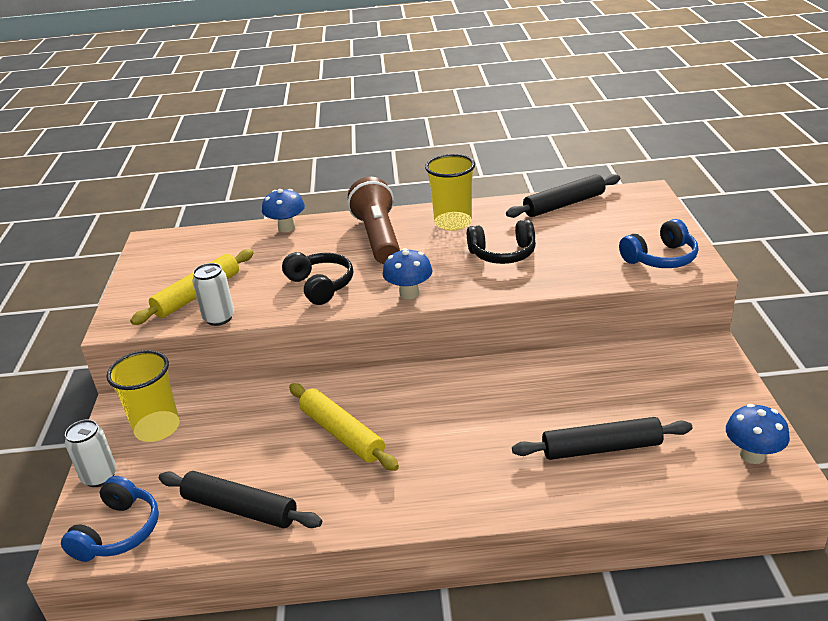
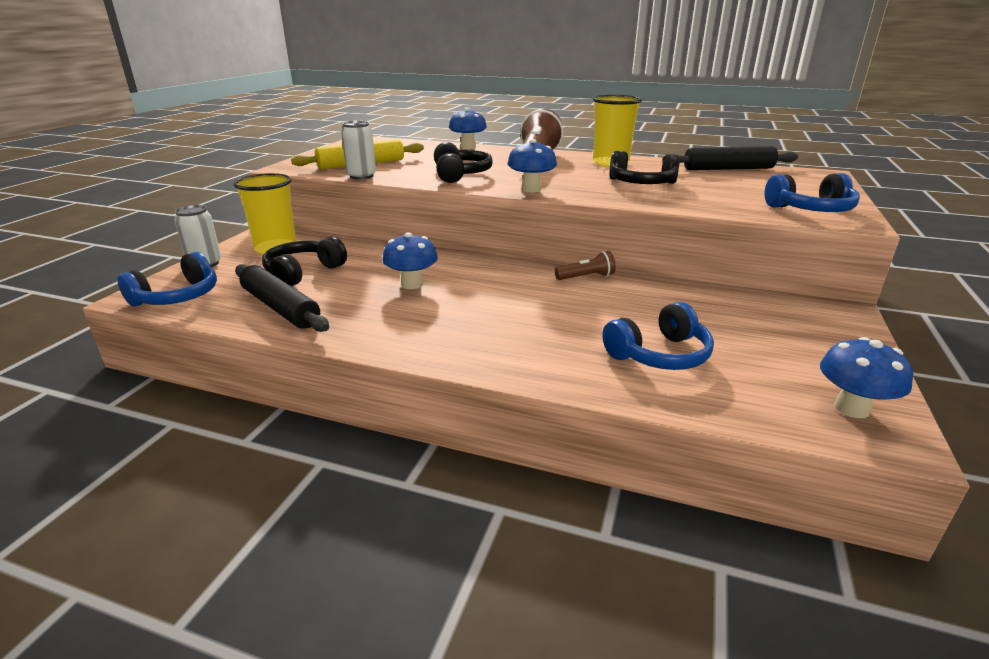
camera: 20 degrees right, 5 degrees down
(219, 453) = (303, 272): none -> black headphones
(341, 434) = (412, 284): yellow rolling pin -> blue mushroom
(492, 371) = (586, 277): none -> brown flashlight
(601, 448) = (659, 355): black rolling pin -> blue headphones

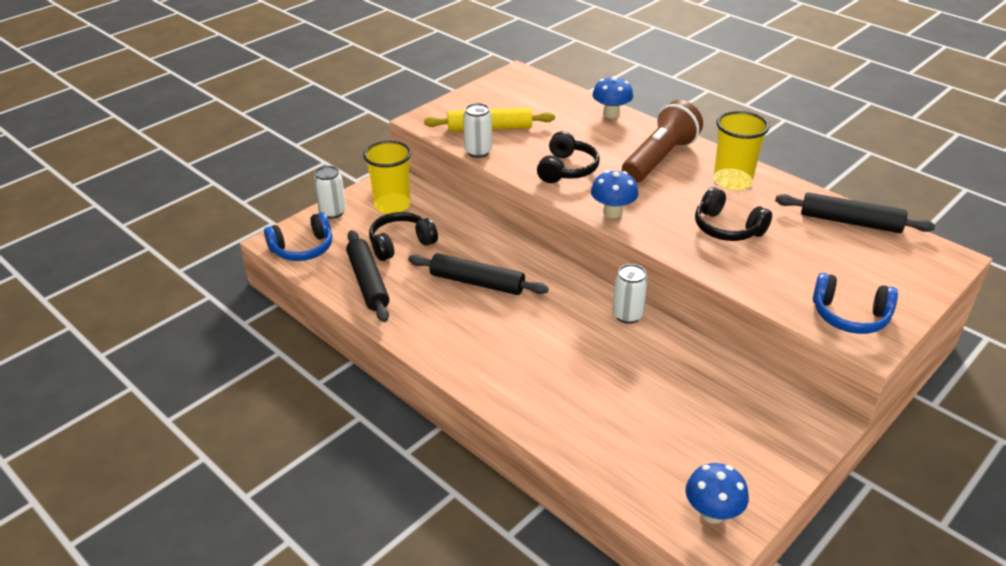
camera: 25 degrees right, 10 degrees up
(412, 284) = (477, 282): blue mushroom -> black rolling pin
(586, 277) = (627, 315): brown flashlight -> white can
(659, 355) = (614, 418): blue headphones -> none

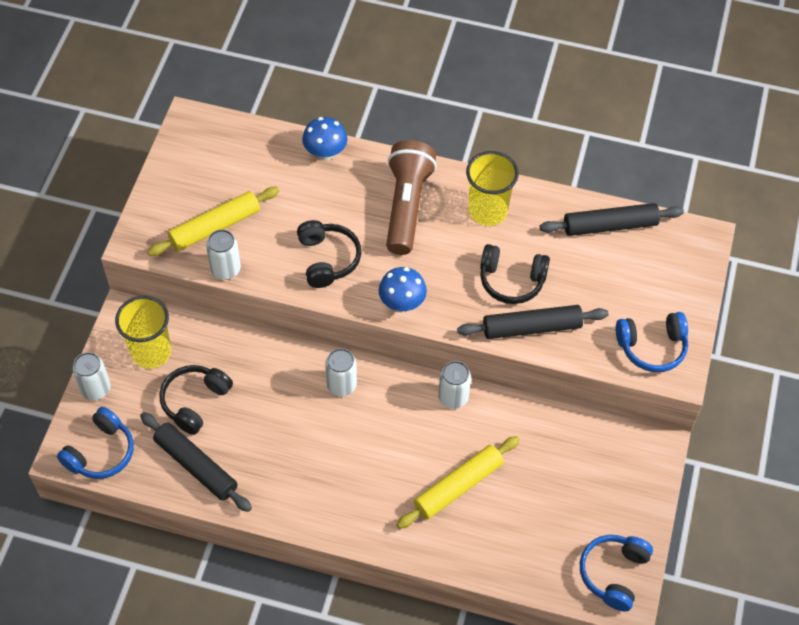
camera: 30 degrees left, 20 degrees up
(477, 282) = (299, 419): black rolling pin -> black rolling pin (531, 327)
(531, 273) = (341, 385): none -> white can
(589, 379) = (458, 486): none -> yellow rolling pin
(712, 513) = (613, 573): blue mushroom -> blue headphones

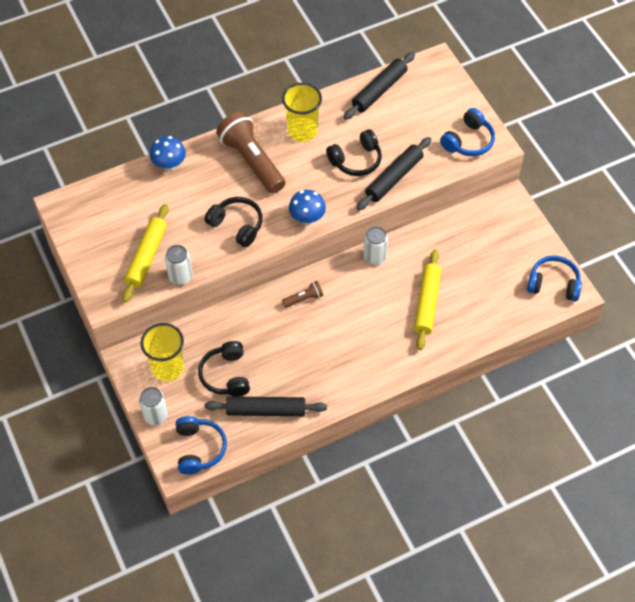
camera: 40 degrees left, 0 degrees up
(341, 385) = (304, 298): white can -> brown flashlight
(613, 573) = (553, 284): blue headphones -> blue headphones turned 120 degrees clockwise

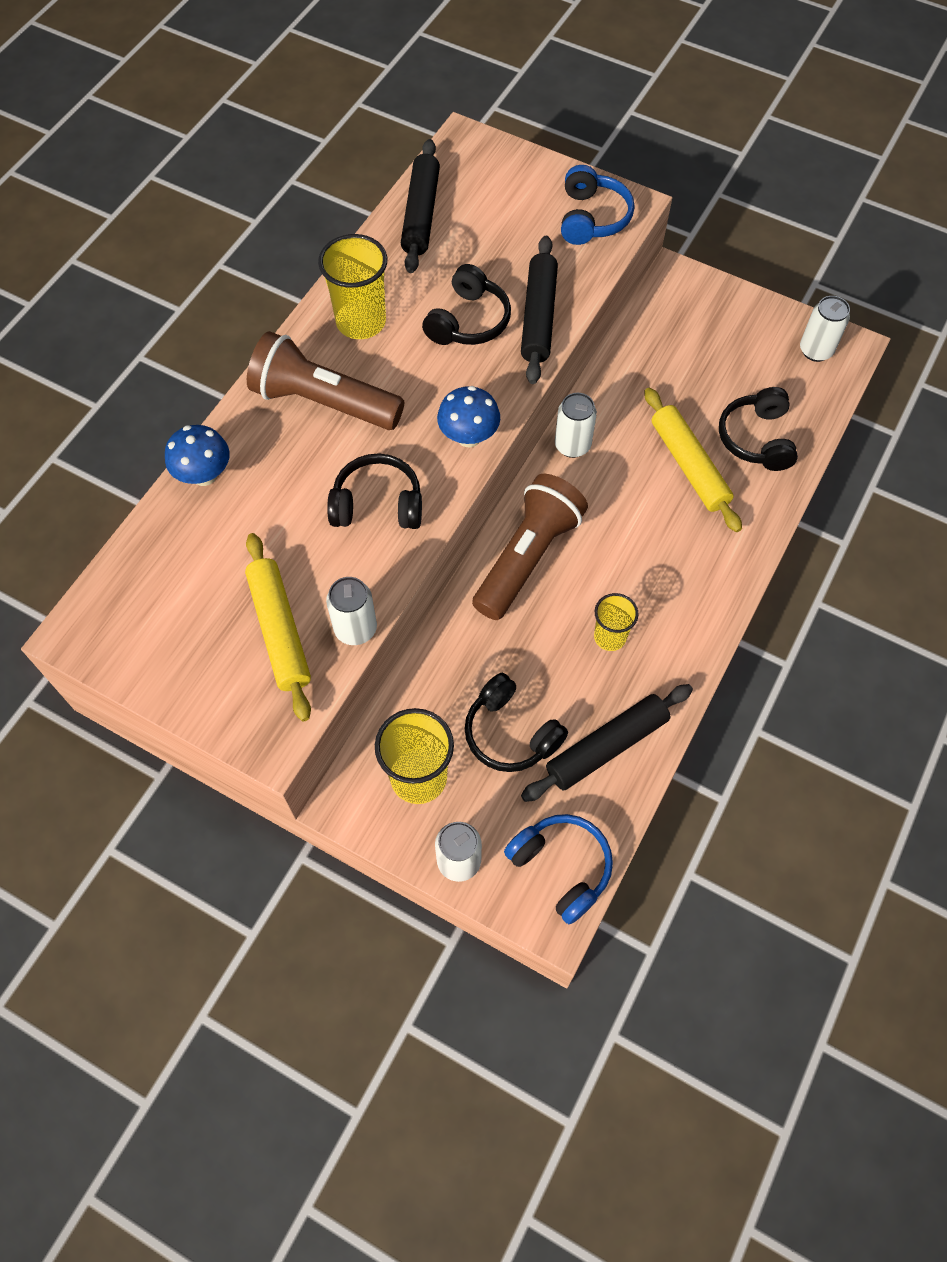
camera: 35 degrees left, 5 degrees up
(304, 298) = (527, 557): brown flashlight -> brown flashlight, size x2.23
(311, 361) = (610, 637): none -> yellow cup
(476, 310) = (756, 439): none -> black headphones
(553, 284) = (816, 350): blue headphones -> white can

